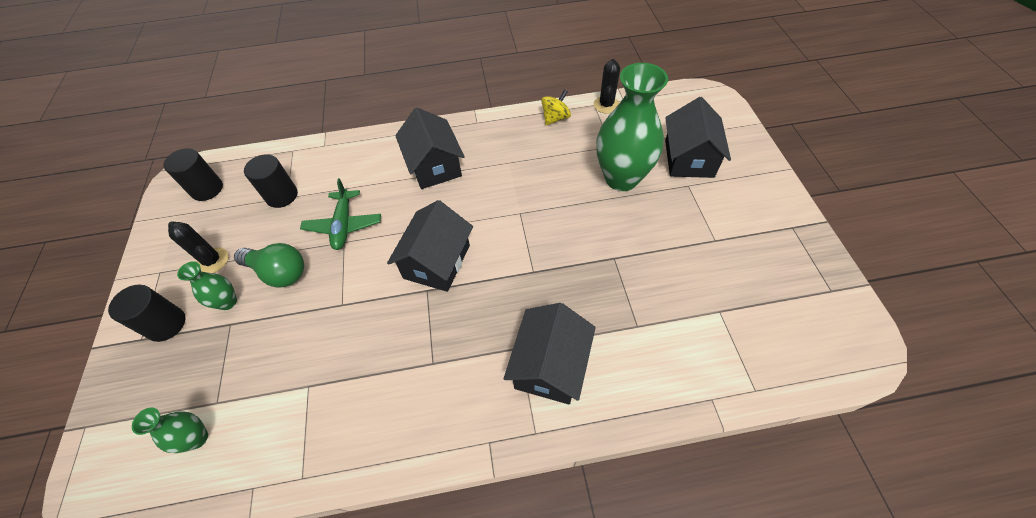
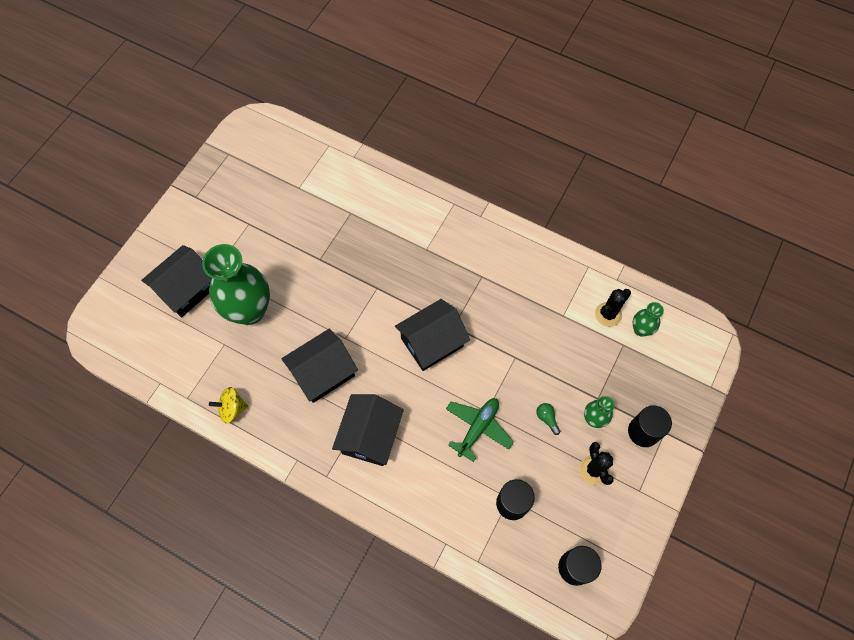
camera: 145 degrees left, 10 degrees up
(279, 272) = (547, 419): green light bulb -> green light bulb, size x0.47
(550, 365) = (417, 228): black house -> black house (323, 373)
(606, 105) = (179, 389): black cactus -> black cactus (608, 314)

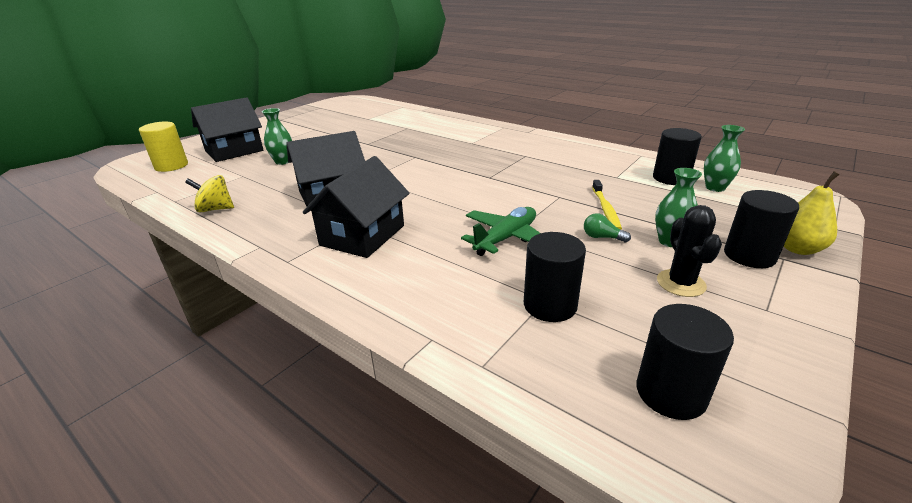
camera: 10 degrees right, 35 degrees down
(140, 330) = (171, 166): none -> yellow cylinder
(249, 310) = (283, 161): green vase -> green vase, size x0.46
(432, 342) = (462, 184): black house -> none
(547, 419) = (602, 237): green light bulb -> green light bulb turned 45 degrees counterclockwise
(551, 376) = (605, 209): none -> yellow toothbrush
(608, 314) = (671, 178): black cactus -> black cylinder
(677, 419) = (797, 249): none -> yellow pear

